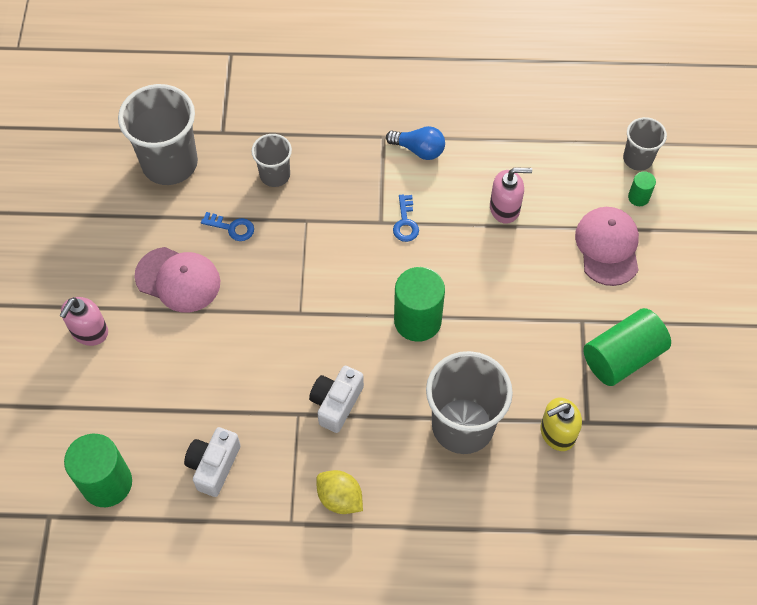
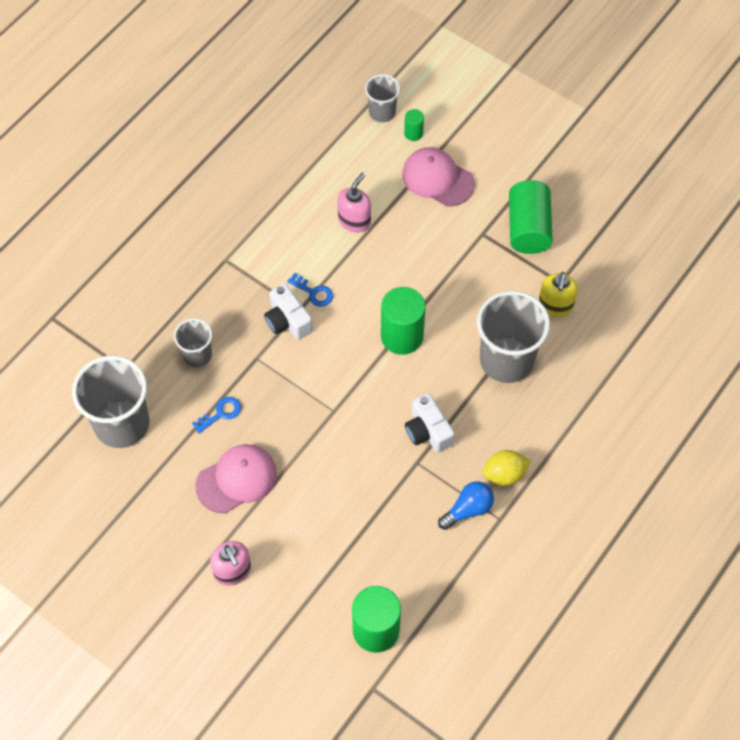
camera: 55 degrees left, 0 degrees up
(214, 466) = (417, 545): white camera -> white camera (287, 321)
(419, 149) = (257, 243): blue light bulb -> blue light bulb (468, 509)

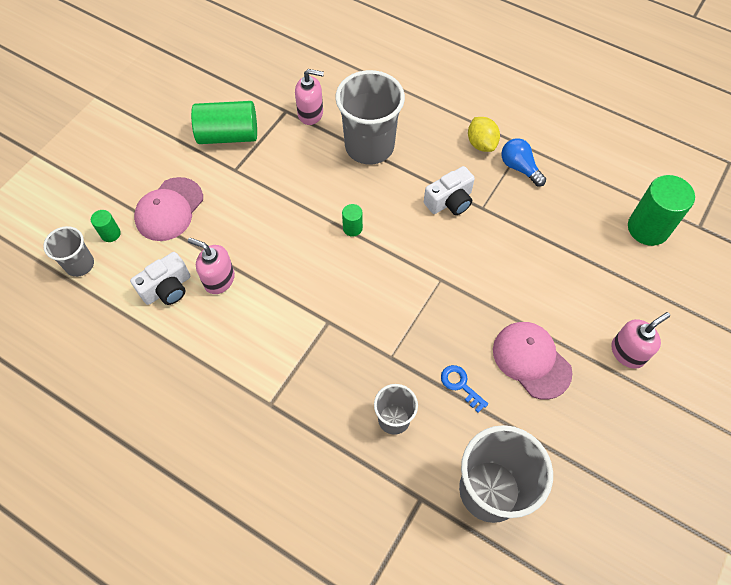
camera: 95 degrees left, 0 degrees up
(287, 321) = (344, 331): white camera -> white camera (167, 288)
(314, 292) = (308, 310): blue key -> none
(402, 336) = (352, 228): green cylinder -> green cylinder, size x0.47
(555, 305) = (311, 113): yellow soap dispenser -> pink soap dispenser

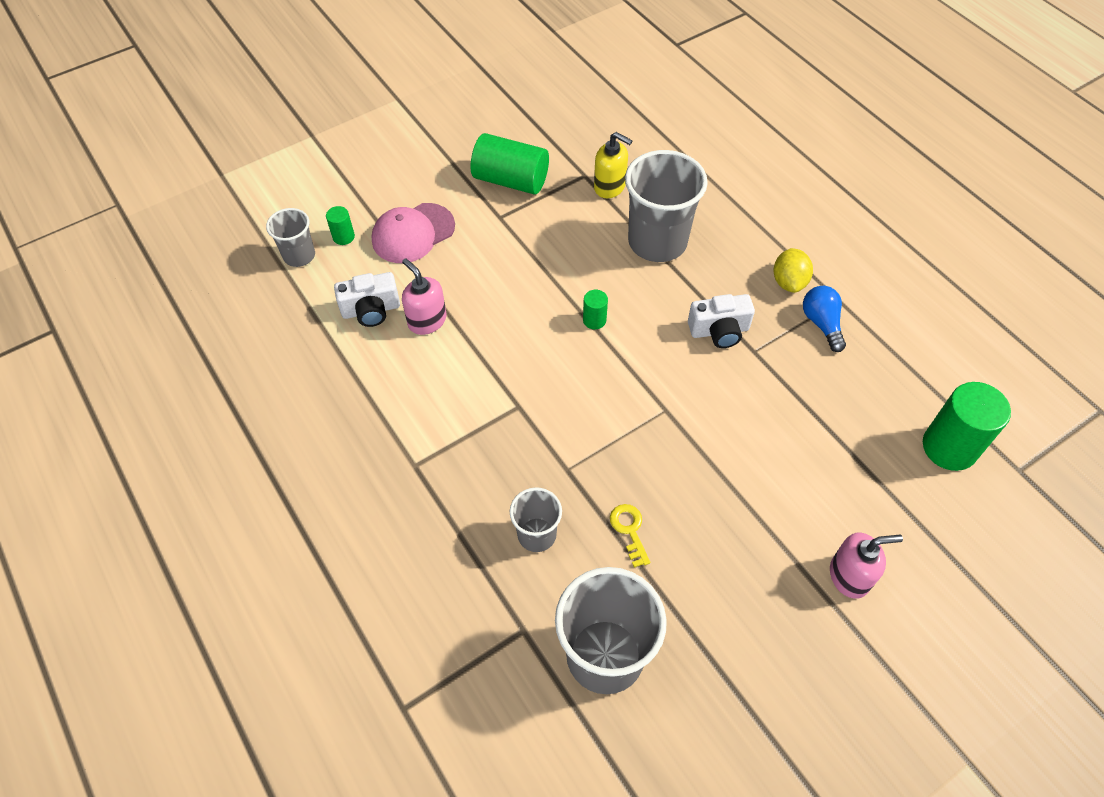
camera: 25 degrees right, 5 degrees down
(311, 113) = (610, 187): pink soap dispenser -> yellow soap dispenser
(460, 385) = (629, 530): blue key -> yellow key
(531, 360) = (726, 537): pink cap -> none

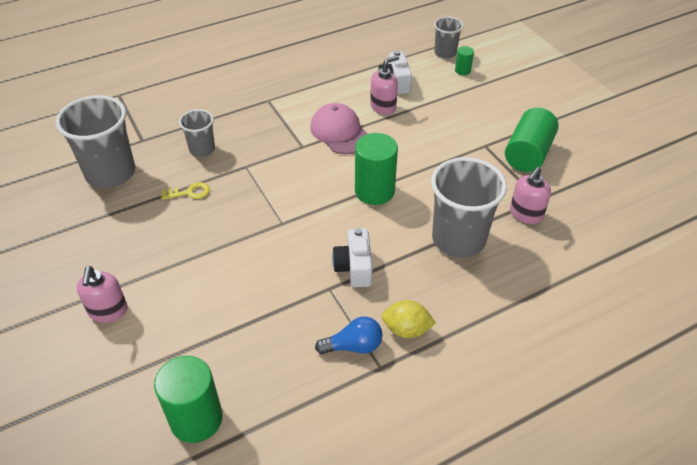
camera: 95 degrees right, 10 degrees down
(413, 233) = (466, 101): pink cap -> pink cap (339, 132)
(594, 320) = (374, 191): green cylinder -> green cylinder, size x2.11
(610, 187) = (526, 214): yellow soap dispenser -> pink soap dispenser

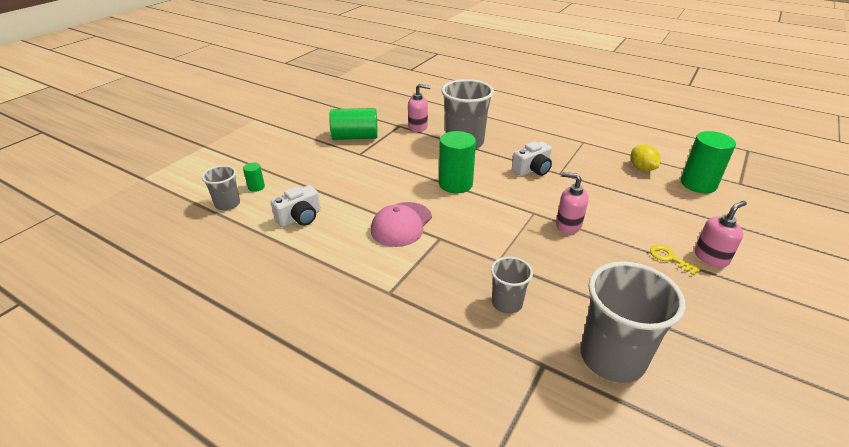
camera: 120 degrees left, 10 degrees down
(190, 192) = (565, 279): yellow key -> yellow key (669, 258)
(353, 346) = (584, 153): blue light bulb -> none
(383, 107) = (344, 213): pink soap dispenser -> pink soap dispenser (568, 225)
(406, 329) = (551, 141): yellow lemon -> yellow lemon (641, 168)

